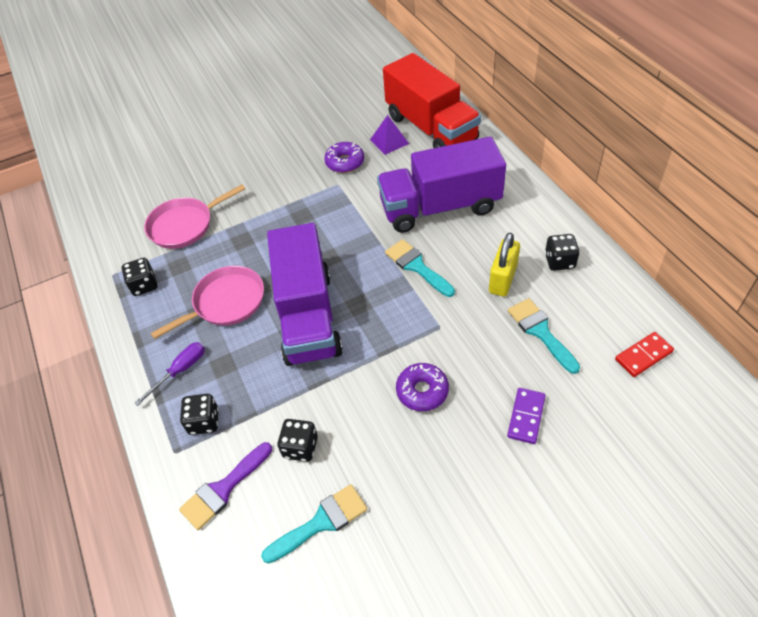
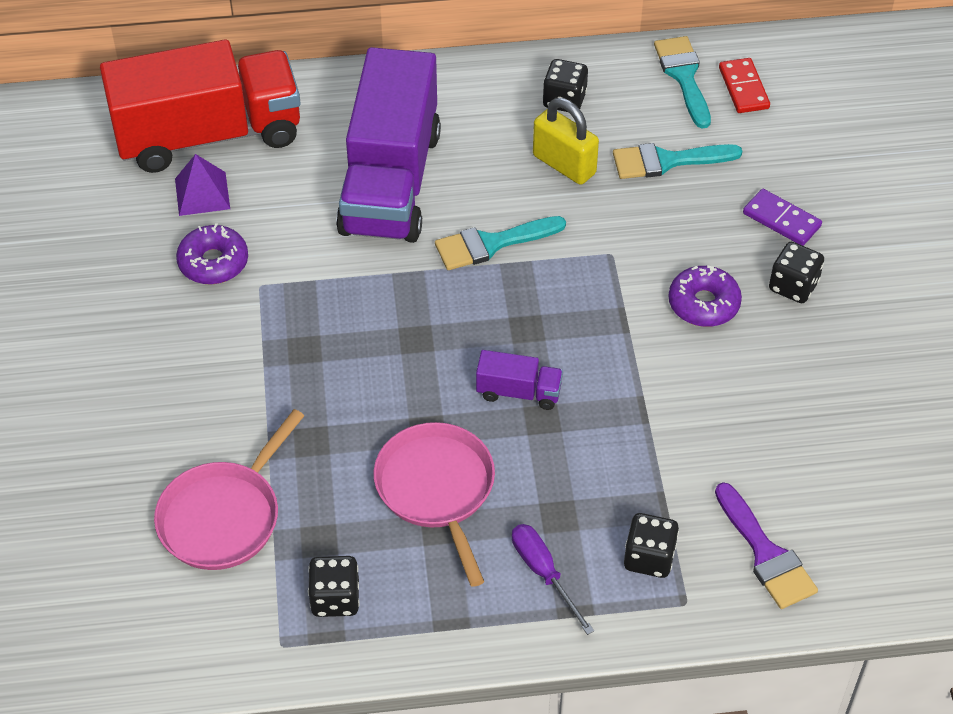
camera: 75 degrees left, 0 degrees up
(184, 225) = (223, 517): pink pan -> pink pan turned 45 degrees clockwise
(300, 447) = (735, 454): black dice -> black dice (793, 286)
(308, 316) = (518, 392): purple truck -> purple truck, size x0.41
(321, 522) = (849, 457): turquoise brush -> turquoise brush (683, 76)

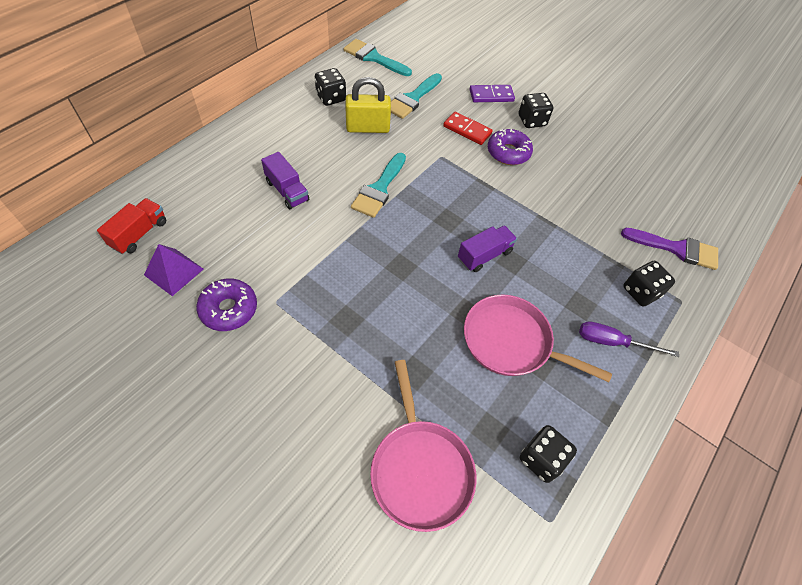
camera: 50 degrees left, 5 degrees up
(208, 135) = (139, 234): red truck -> red truck, size x0.41
(391, 182) = (287, 191): purple truck -> purple truck, size x0.41
(744, 88) = (405, 49): red domino -> red domino (467, 130)

